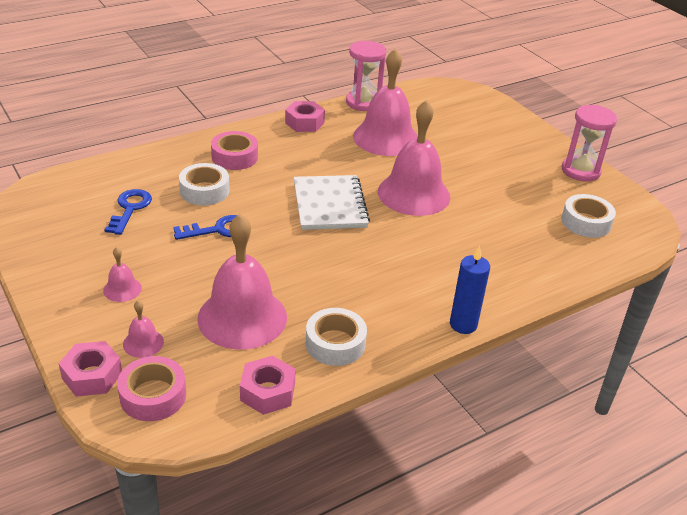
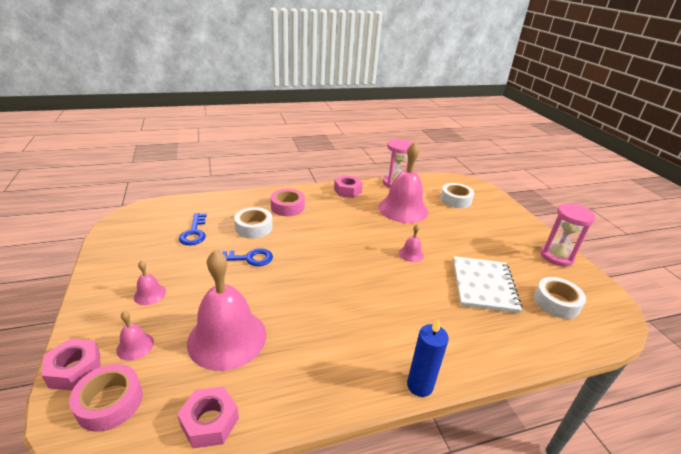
camera: 15 degrees right, 5 degrees down
(130, 209) = (194, 232): blue key -> blue key turned 150 degrees clockwise
(329, 205) = (341, 252): white notebook -> white notebook (483, 285)
(335, 343) = (294, 381): white tape -> white tape (455, 200)
(413, 194) = (411, 254): pink bell -> pink bell, size x0.43

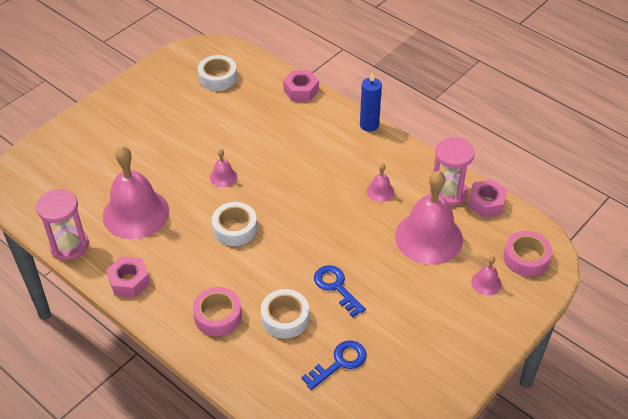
camera: 120 degrees left, 15 degrees up
(75, 370) = (531, 298): pink nut -> pink nut (301, 90)
(150, 294) = (441, 320): pink bell -> pink bell (380, 191)
(455, 200) = (74, 177): white tape -> white tape (235, 228)
(483, 285) = (231, 120): white notebook -> none
(556, 256) = (143, 85): pink hourglass -> pink hourglass (448, 193)

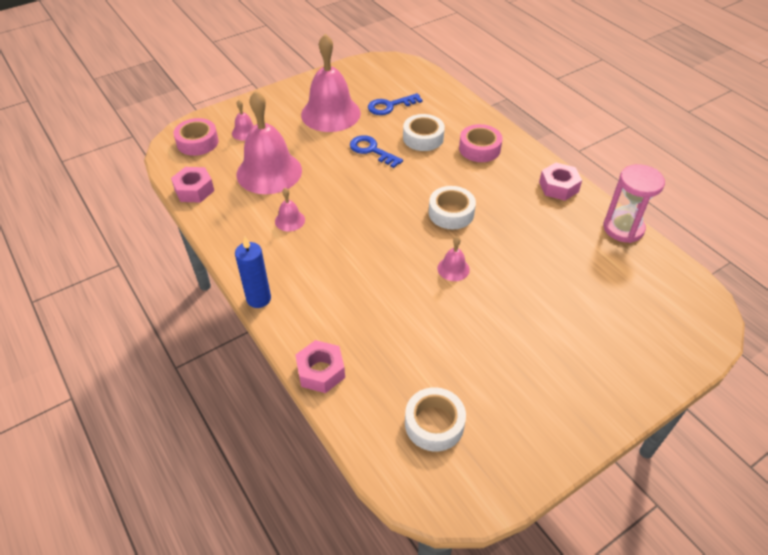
camera: 165 degrees left, 0 degrees up
(136, 213) = (554, 247): pink bell -> pink bell (330, 113)
(336, 287) = (371, 150): blue key -> blue key turned 150 degrees clockwise
(448, 193) = (223, 206): pink hourglass -> none

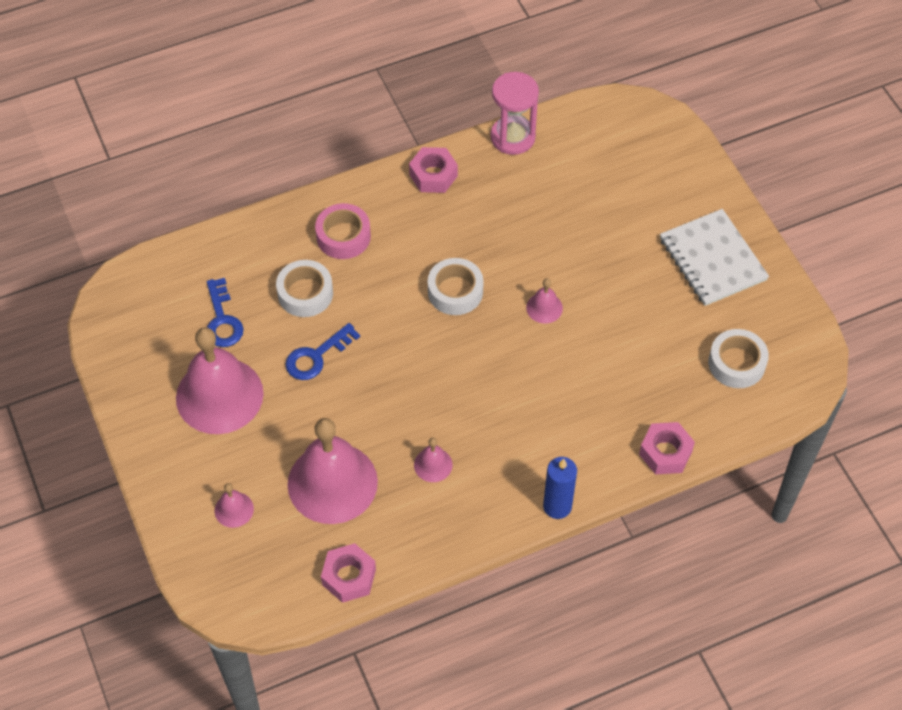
camera: 80 degrees left, 10 degrees up
(197, 142) = (242, 573): pink tape -> none
(554, 392) = (712, 259): none -> white notebook

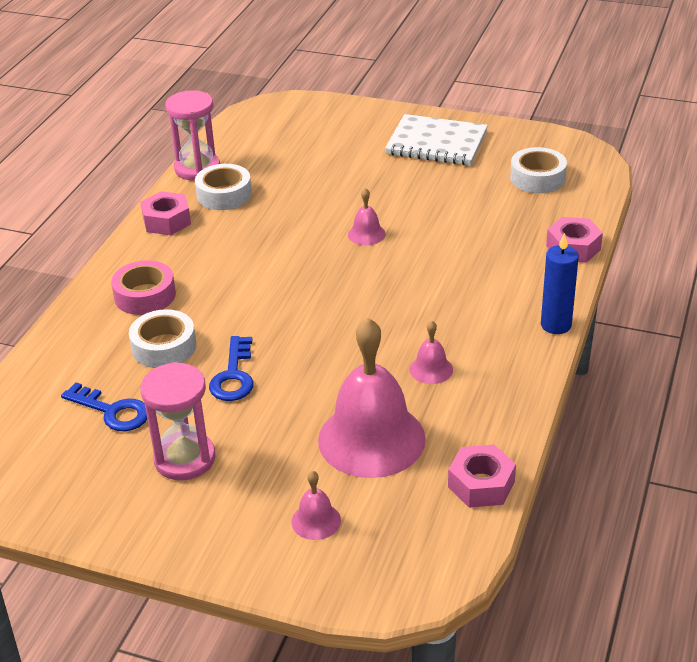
camera: 45 degrees left, 20 degrees down
(219, 395) = (185, 459): pink bell -> pink hourglass
(455, 291) = (286, 268): white tape -> white tape (224, 194)

